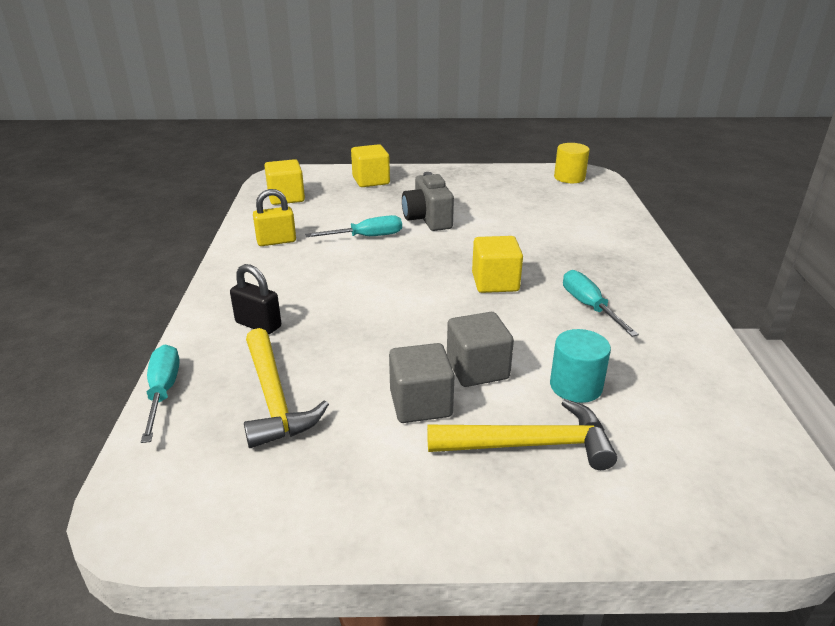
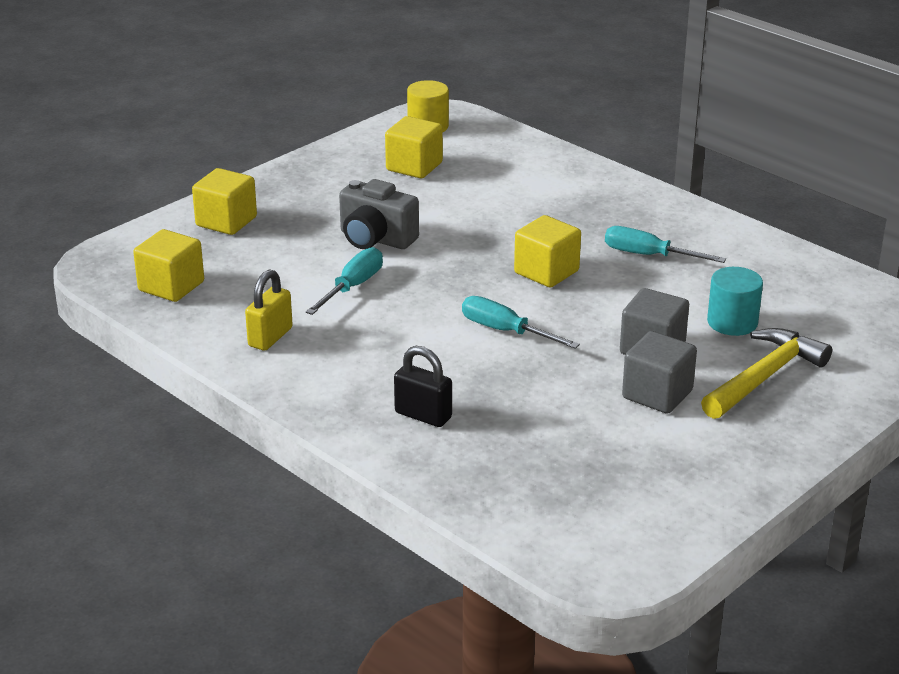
camera: 45 degrees left, 0 degrees up
(163, 392) = (459, 504): turquoise screwdriver -> turquoise screwdriver (505, 331)
(258, 325) = (423, 415): black padlock -> black padlock turned 45 degrees clockwise
(274, 398) = (552, 454): yellow hammer -> none
(522, 193) = (414, 167): none -> yellow cube

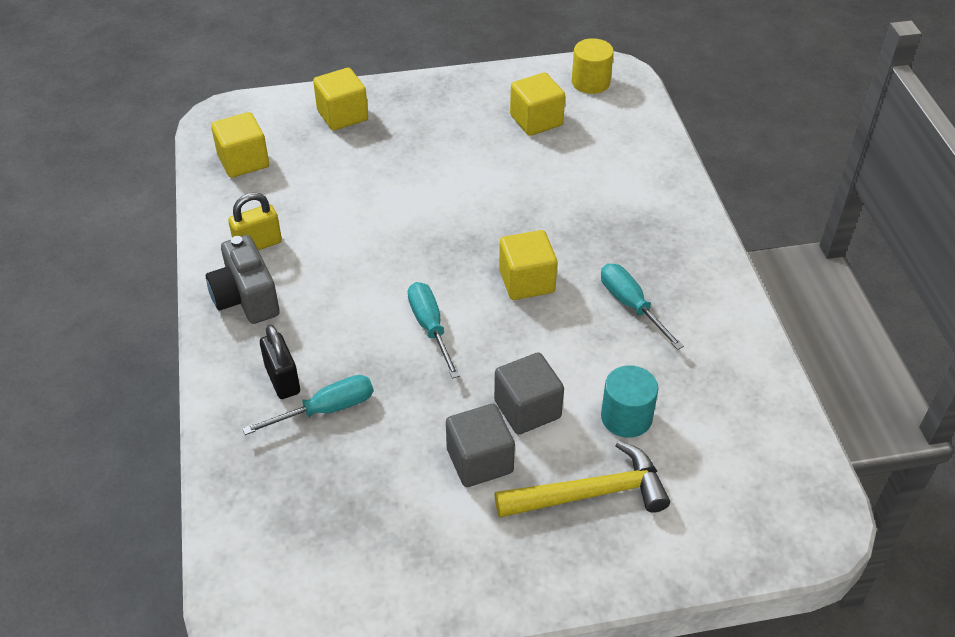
camera: 35 degrees right, 15 degrees up
(352, 287) = (364, 223): turquoise screwdriver -> turquoise screwdriver (326, 409)
(375, 239) = (430, 183): grey camera -> grey camera (246, 298)

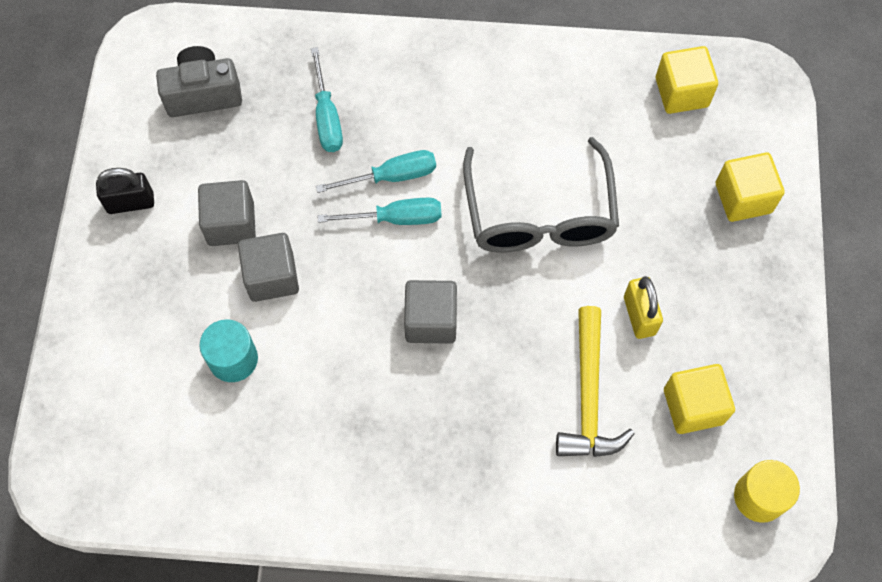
camera: 105 degrees right, 20 degrees up
(246, 298) = (479, 73): grey camera -> grey camera (203, 94)
(258, 244) = (550, 91): yellow padlock -> yellow padlock (639, 315)
(282, 380) = (371, 89): black padlock -> black padlock (130, 202)
(395, 230) = (539, 214): none -> grey glasses
(526, 281) = (431, 321): yellow cube -> grey cube
(590, 494) = (165, 302): yellow hammer -> yellow hammer (588, 396)
(631, 305) = (368, 412): turquoise screwdriver -> turquoise screwdriver (391, 176)

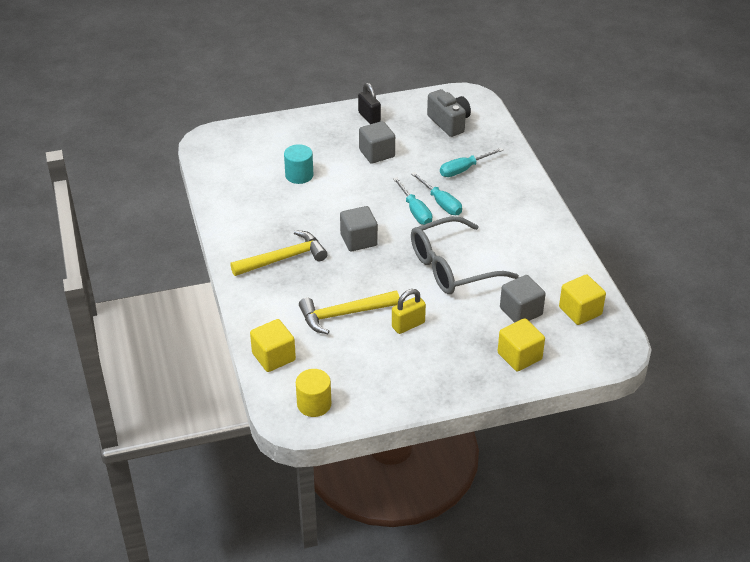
camera: 70 degrees right, 25 degrees down
(272, 277) = (353, 176): grey cube -> grey cube (521, 311)
(431, 446) = (283, 258): none -> yellow hammer
(693, 406) = (359, 362): yellow cube -> yellow cube (273, 357)

